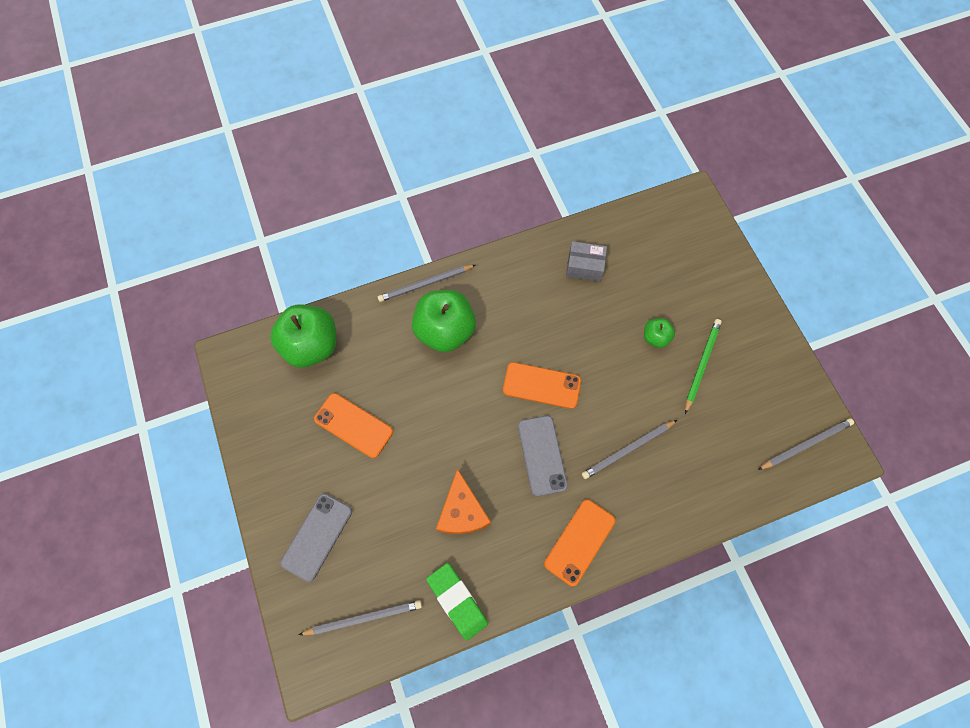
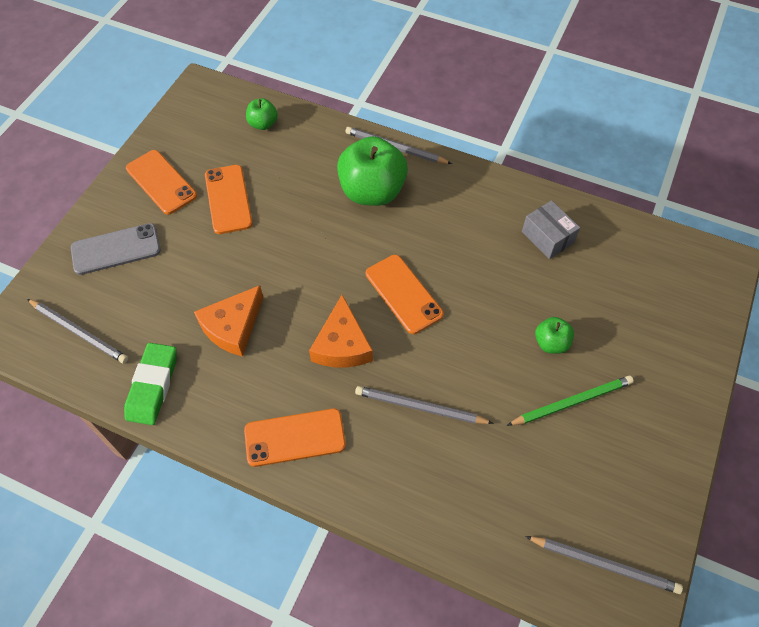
camera: 45 degrees right, 10 degrees down
(289, 457) = (161, 182): none -> orange phone
(311, 345) = (263, 124): green apple -> green apple, size x0.48
(542, 455) = (342, 344): grey phone -> orange cheese

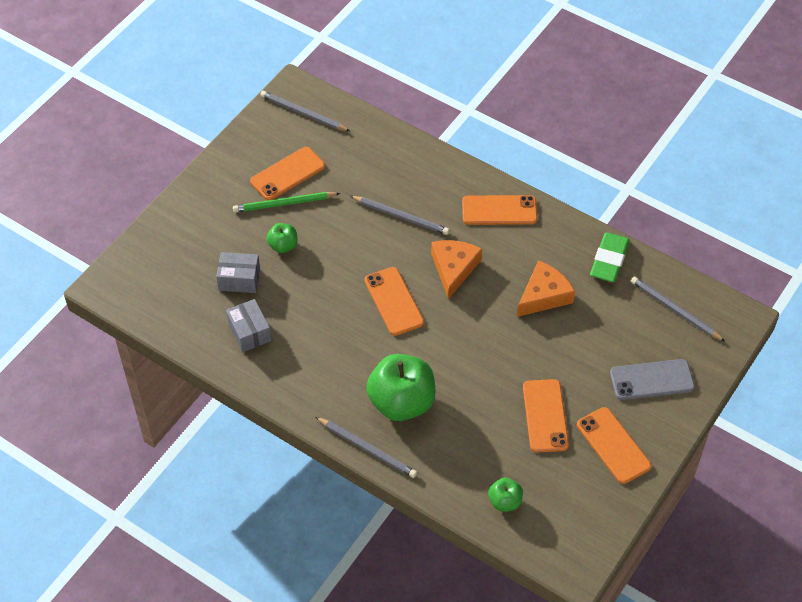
camera: 170 degrees left, 5 degrees down
(583, 293) = (239, 279): none -> grey box
(585, 449) = (287, 174): none -> orange phone

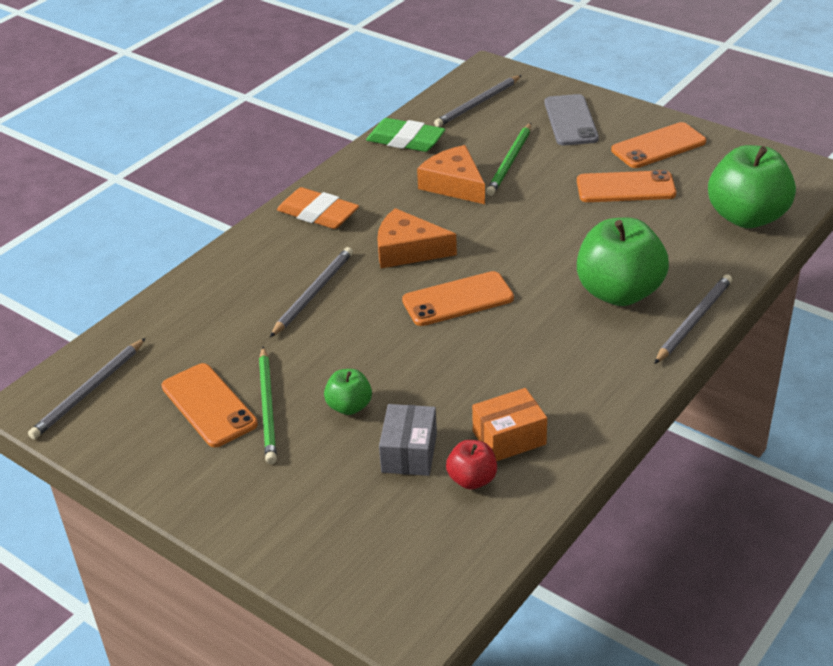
camera: 85 degrees left, 15 degrees down
(214, 312) = (472, 479): none -> red apple
(249, 332) = (509, 438): grey box -> orange box
(499, 210) = (318, 214): orange phone -> orange eraser
(505, 501) = (746, 217): green apple -> green apple, size x2.06
(580, 334) = (510, 162): none -> green pencil

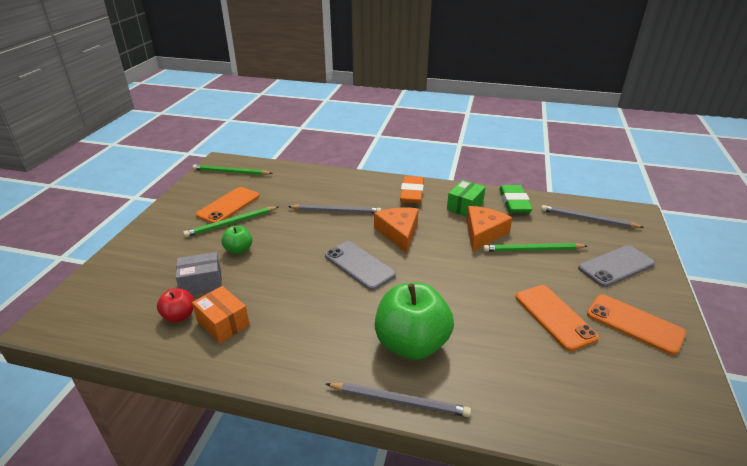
camera: 65 degrees right, 5 degrees down
(89, 391) = (231, 172): grey pencil -> green pencil
(386, 180) = (465, 206): none -> green box
(458, 299) = (359, 265): orange phone -> grey phone
(746, 217) = (582, 411): green apple -> none

